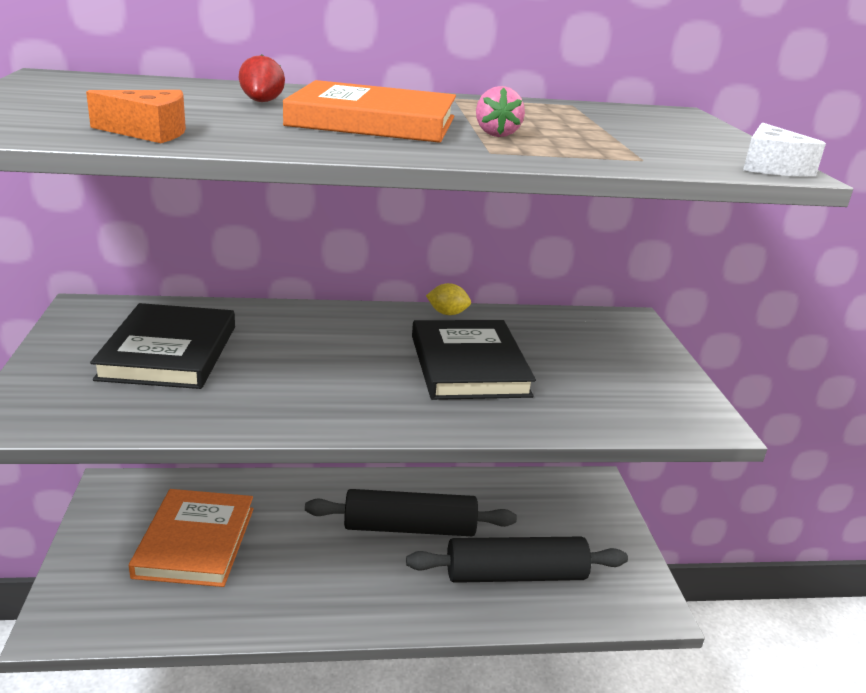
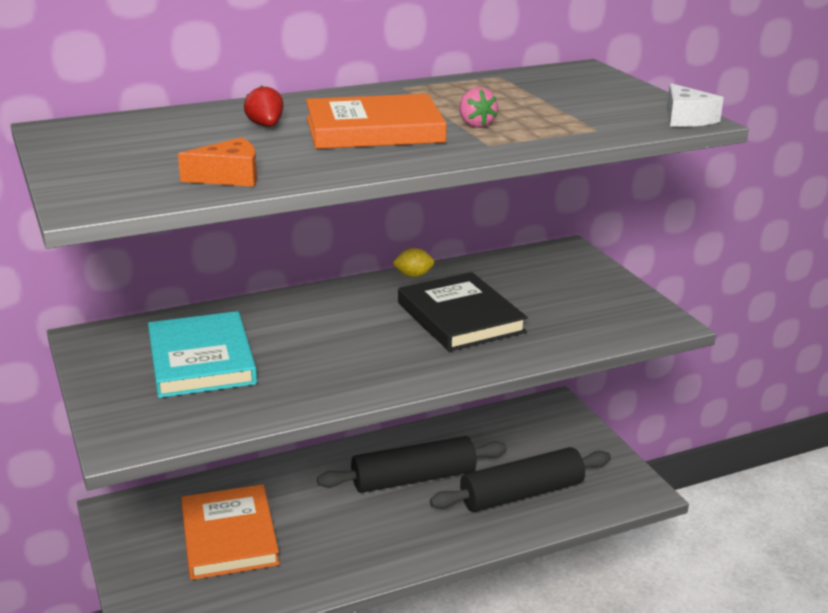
camera: 15 degrees left, 0 degrees up
(169, 352) = (201, 360): black book -> turquoise book

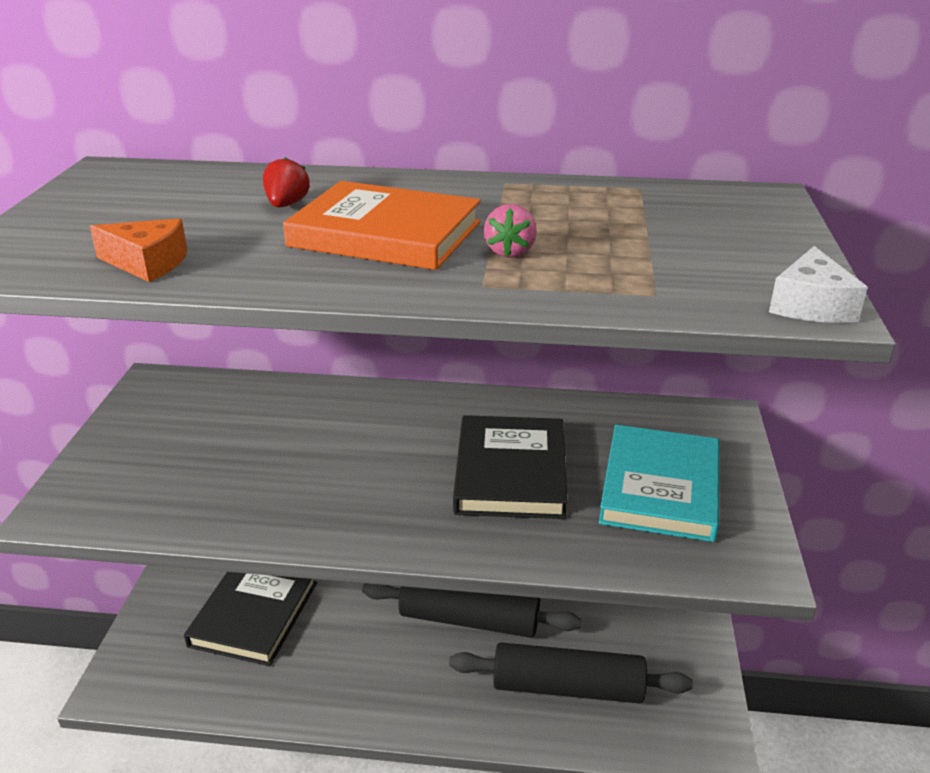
camera: 30 degrees right, 5 degrees up
(201, 360) = (214, 440): turquoise book -> turquoise book (660, 488)
(229, 536) = (254, 614): orange book -> black book
(413, 275) = (512, 401): yellow lemon -> none

